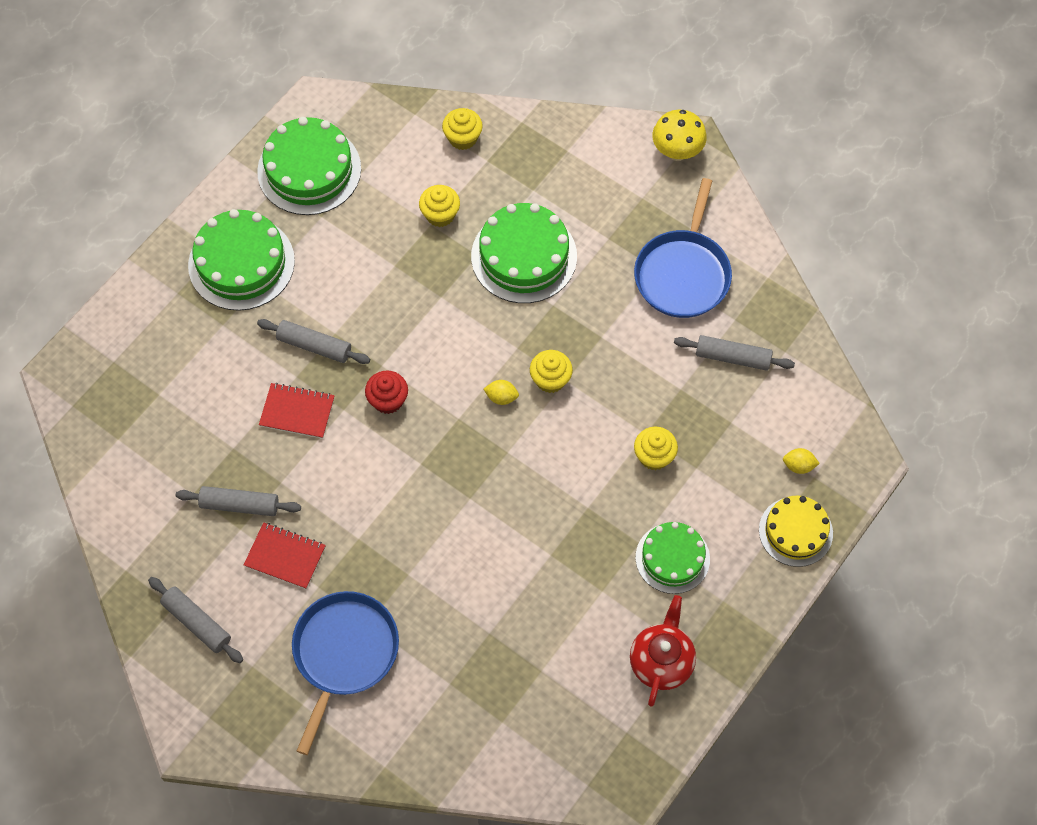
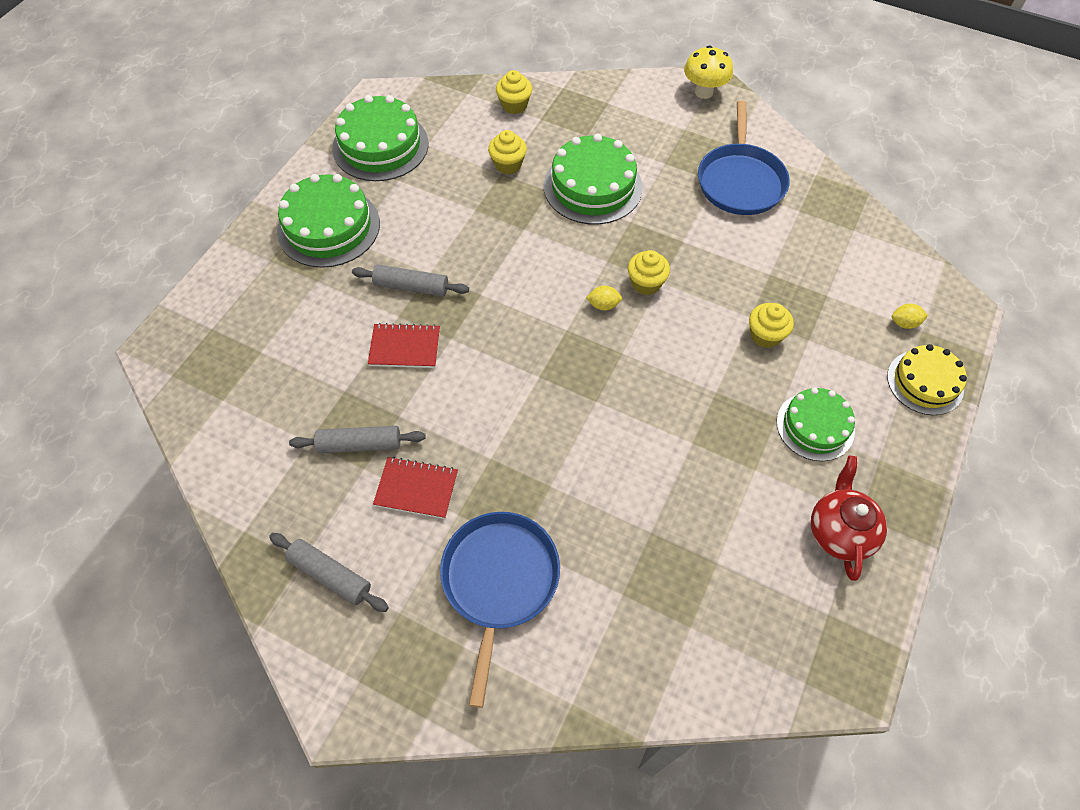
camera: 10 degrees left, 5 degrees down
(388, 400) = (493, 324): red cupcake -> none
(732, 357) = (808, 241): grey rolling pin -> none

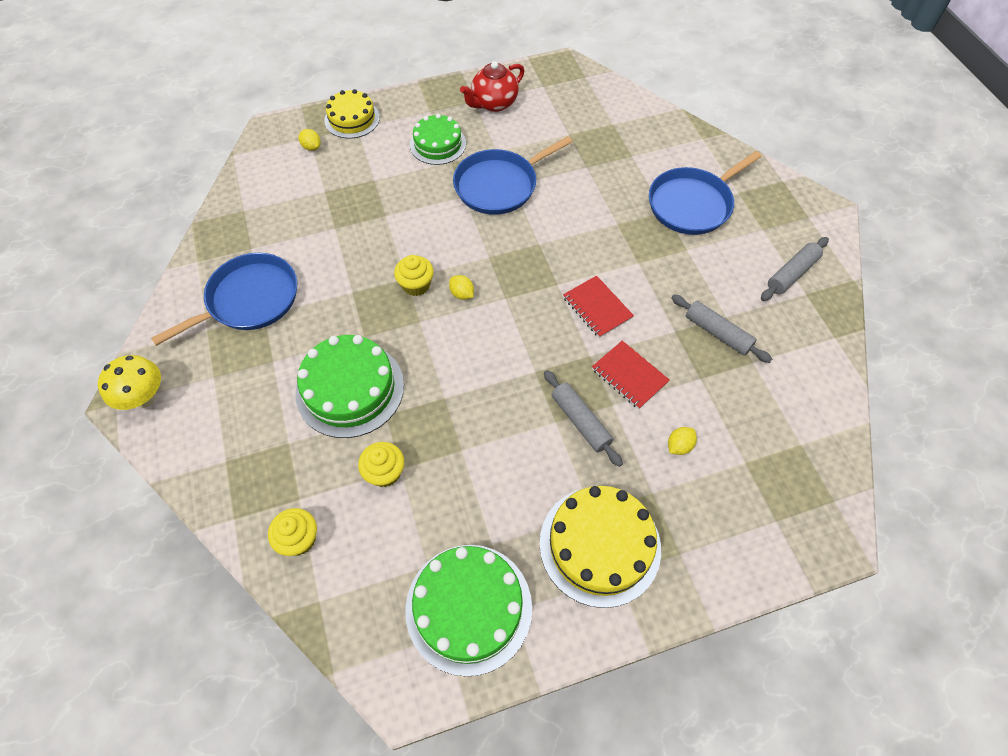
camera: 135 degrees left, 0 degrees up
(322, 325) = (679, 446): none -> yellow lemon
(328, 227) = (600, 545): green cake -> yellow cake
(330, 575) = (792, 274): grey rolling pin -> grey rolling pin turned 60 degrees clockwise
(416, 489) = (701, 280): red notebook -> red notebook (597, 308)
(702, 431) = (499, 185): none -> blue pan
(765, 335) = (393, 200): yellow cupcake -> none

